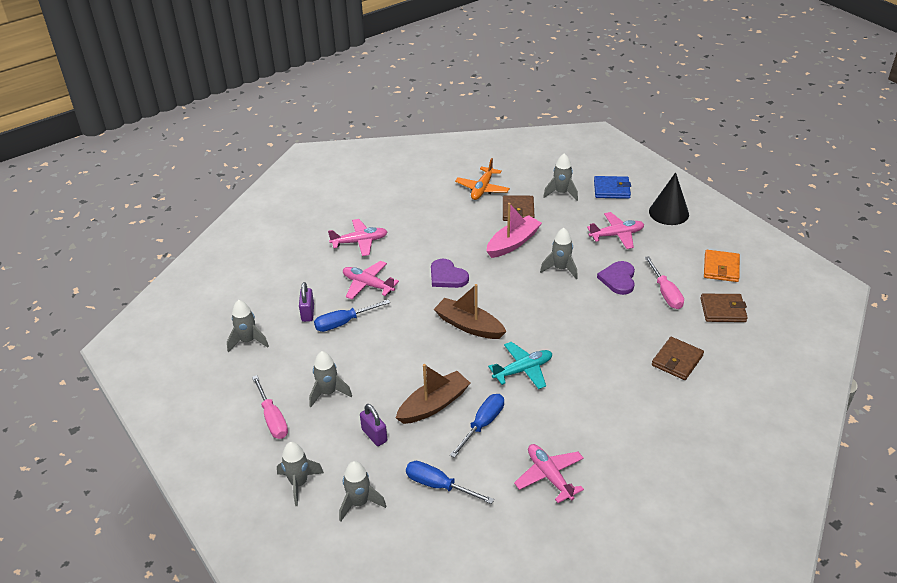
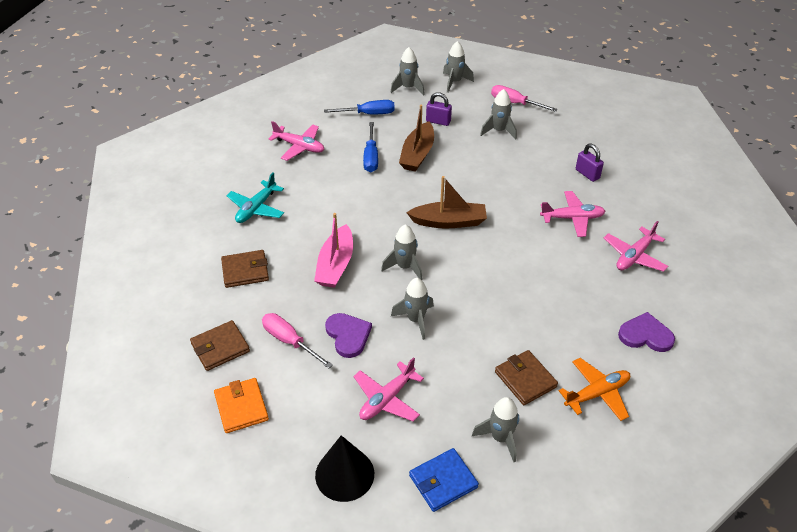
camera: 145 degrees right, 5 degrees up
(248, 341) = (599, 136): grey rocket -> grey rocket (405, 267)
(343, 322) = (550, 179): blue screwdriver -> none
(447, 276) = (515, 259): purple heart -> purple heart (645, 335)
(482, 189) = (597, 394): orange plane -> orange plane turned 75 degrees clockwise
(513, 243) = (490, 329): pink boat -> pink boat (335, 265)
(523, 370) = (372, 205): turquoise plane -> turquoise plane (256, 208)
(677, 360) = (245, 271): brown wallet -> brown wallet turned 75 degrees clockwise

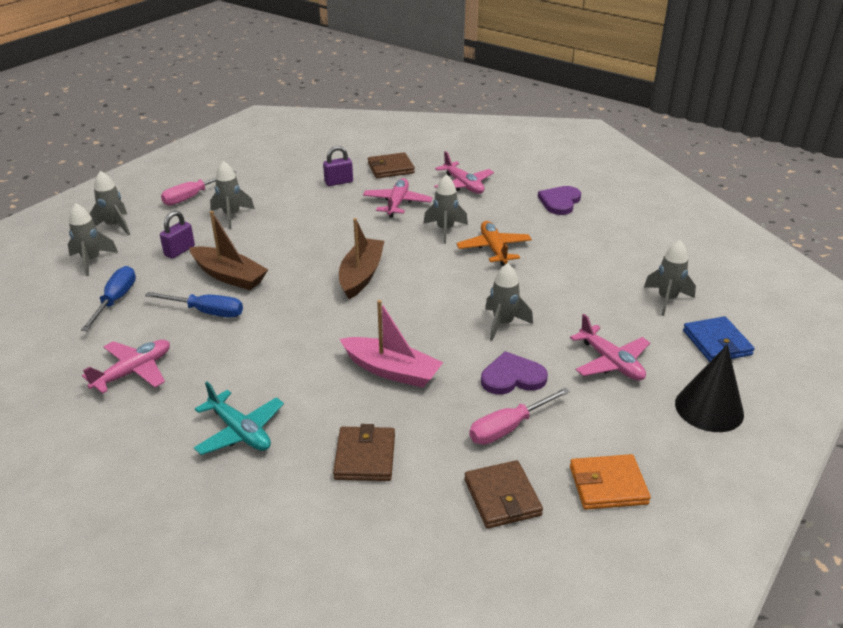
camera: 75 degrees left, 10 degrees down
(405, 267) = (419, 318): grey rocket -> grey rocket (445, 230)
(525, 379) = (599, 272): brown wallet -> brown wallet (390, 168)
(597, 394) = (621, 239): orange plane -> orange plane (494, 249)

